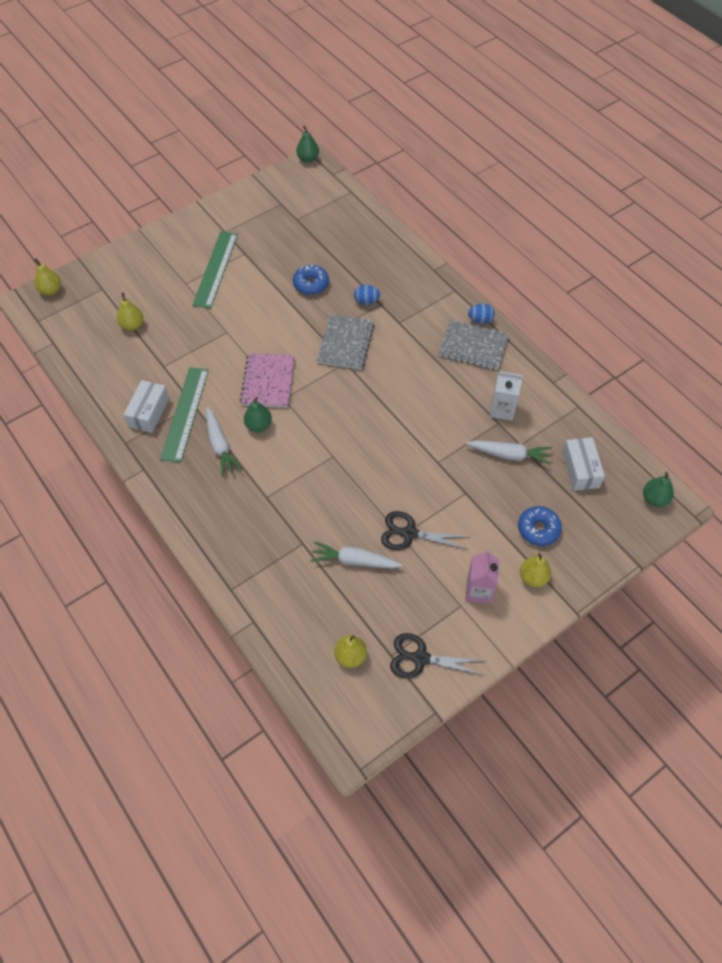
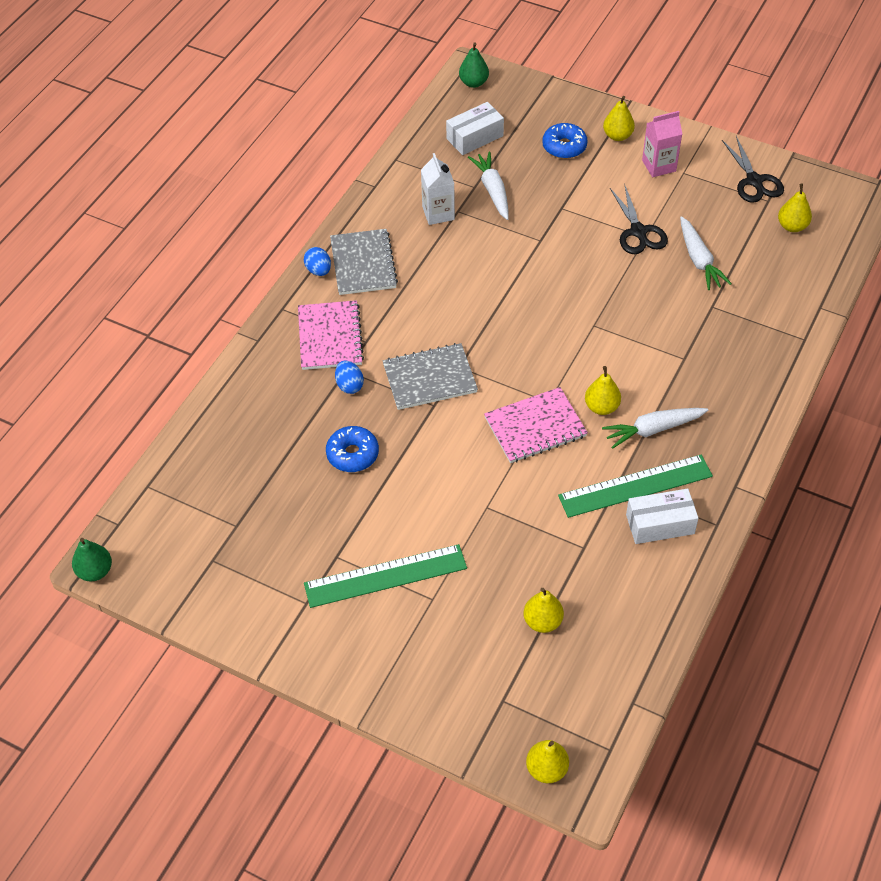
camera: 115 degrees left, 5 degrees down
(220, 446) = (653, 430): white carrot -> white carrot turned 150 degrees counterclockwise
(258, 425) = (601, 407): green pear -> yellow pear
(414, 305) = (330, 337): none -> pink notebook

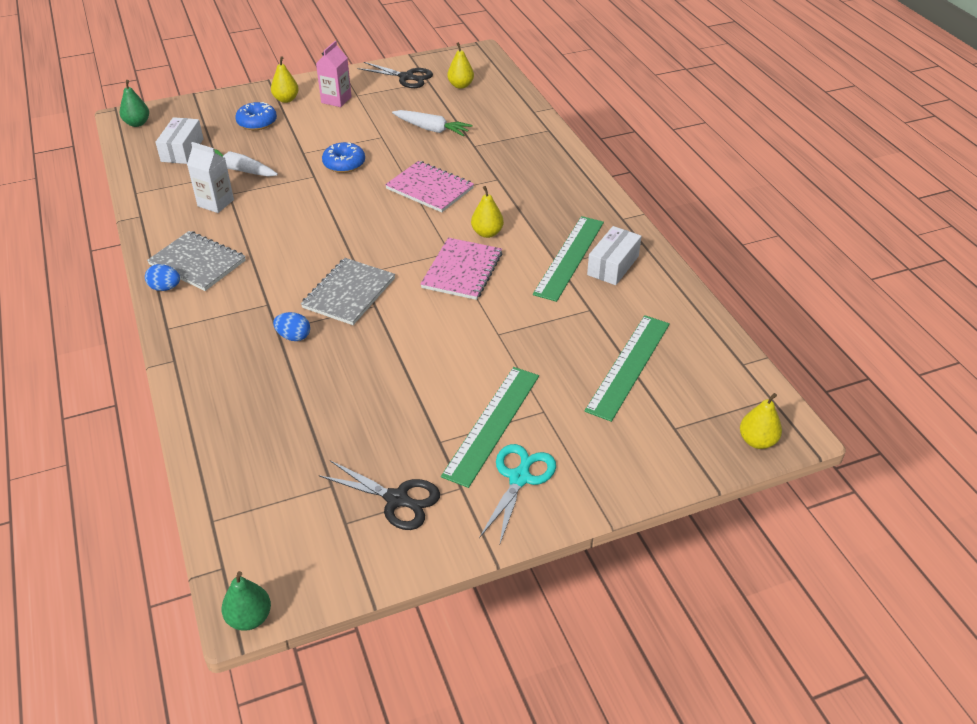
camera: 50 degrees left, 10 degrees down
(330, 337) = (234, 319): pink notebook -> pink notebook (430, 188)
(350, 632) = (519, 478): none -> turquoise scissors
(352, 454) = (358, 374): blue donut -> blue donut (344, 164)
(542, 621) = (629, 366): yellow pear -> green ruler
(638, 232) = (373, 137): black scissors -> black scissors (397, 499)
(653, 430) = (535, 223): white carrot -> none

